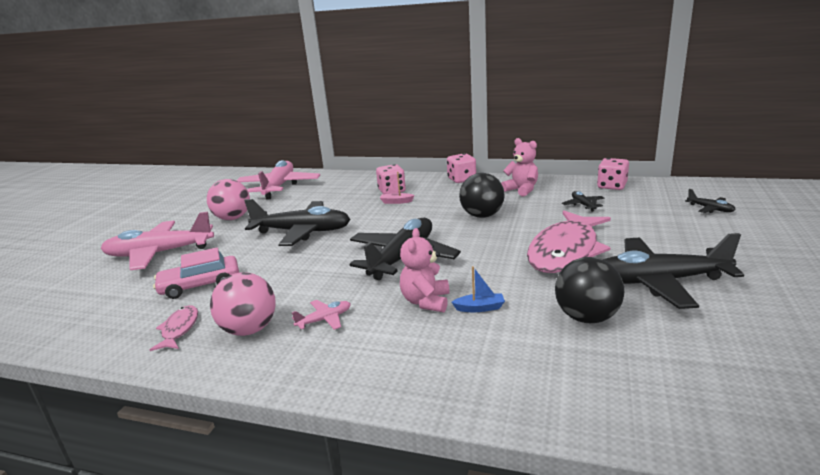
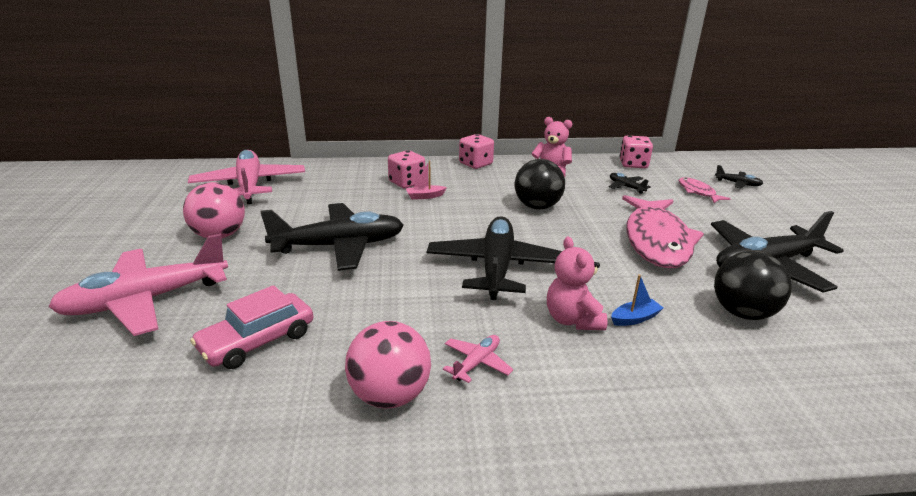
camera: 25 degrees left, 5 degrees up
(179, 329) = (285, 414): pink fish -> pink fish (698, 192)

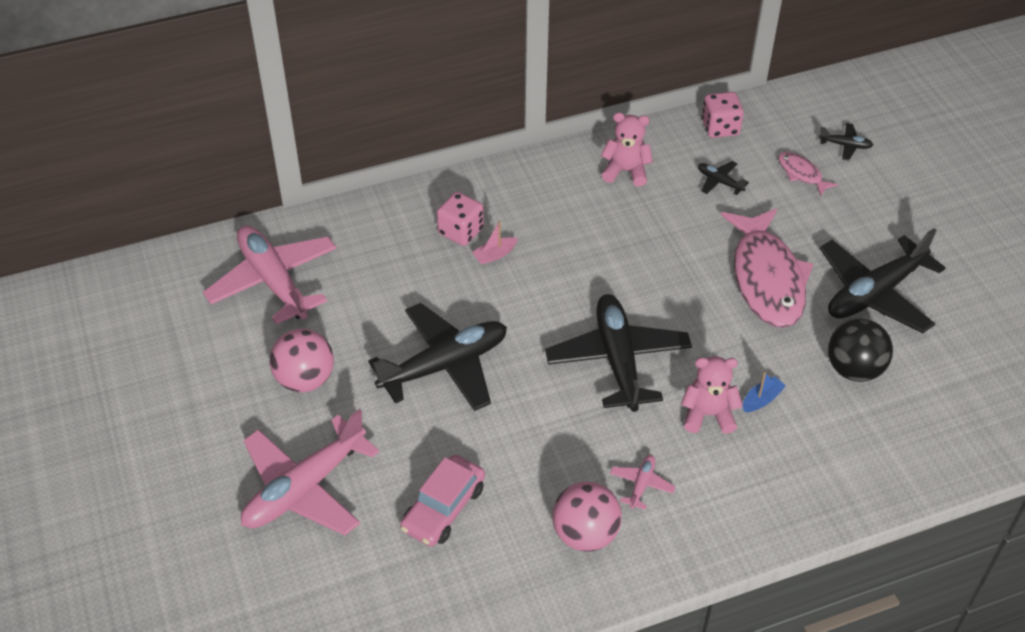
camera: 15 degrees left, 20 degrees up
(475, 164) = (527, 170): pink dice -> none
(537, 206) = (628, 245): black ball -> none
(572, 320) = (708, 414): pink teddy bear -> pink teddy bear turned 120 degrees clockwise

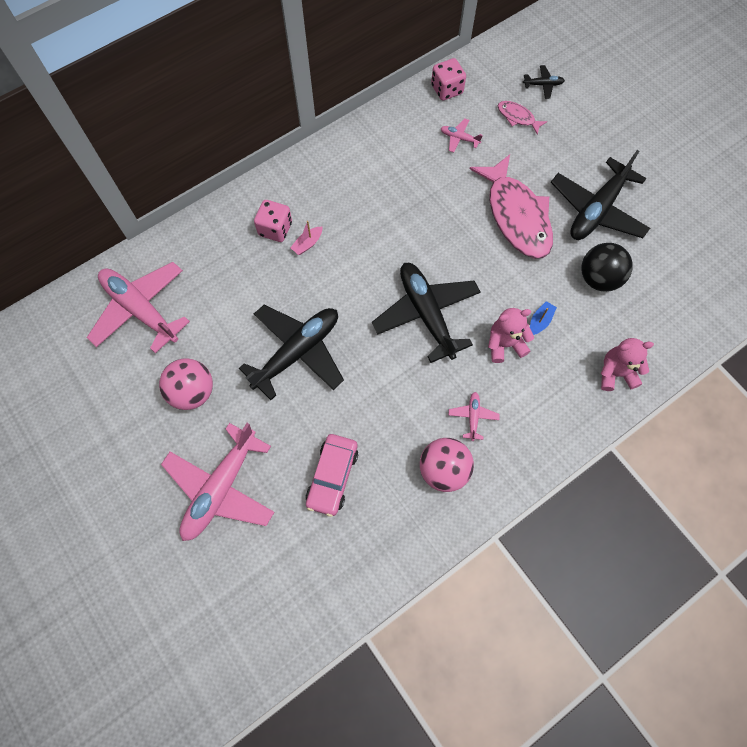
camera: 15 degrees left, 20 degrees up
(625, 171) = (386, 145): pink teddy bear -> pink teddy bear (616, 373)
(719, 182) = (459, 138): black plane -> pink plane

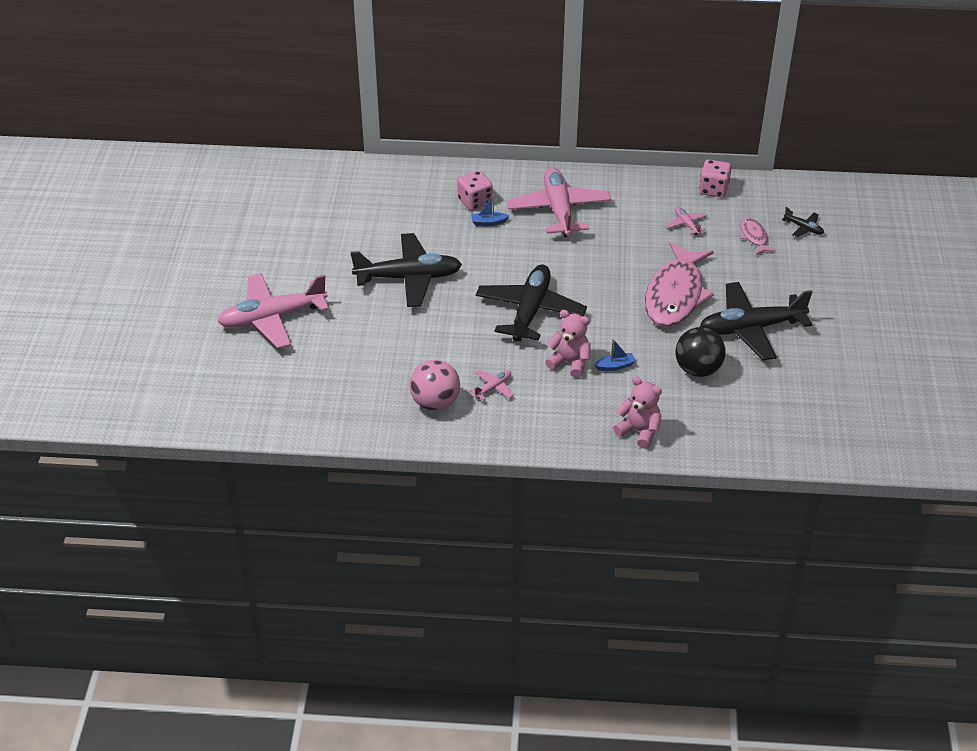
camera: 40 degrees right, 25 degrees down
(141, 310) = (329, 195): pink plane -> pink plane (559, 210)
(192, 392) = (312, 257): pink ball -> none
(307, 244) = (488, 222): pink boat -> blue boat
(332, 476) = (352, 357): pink car -> none

